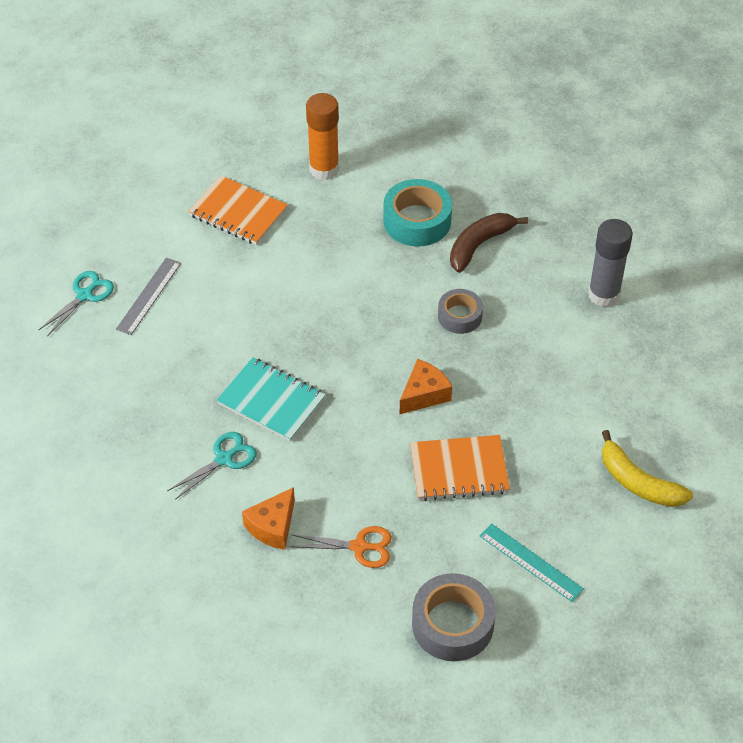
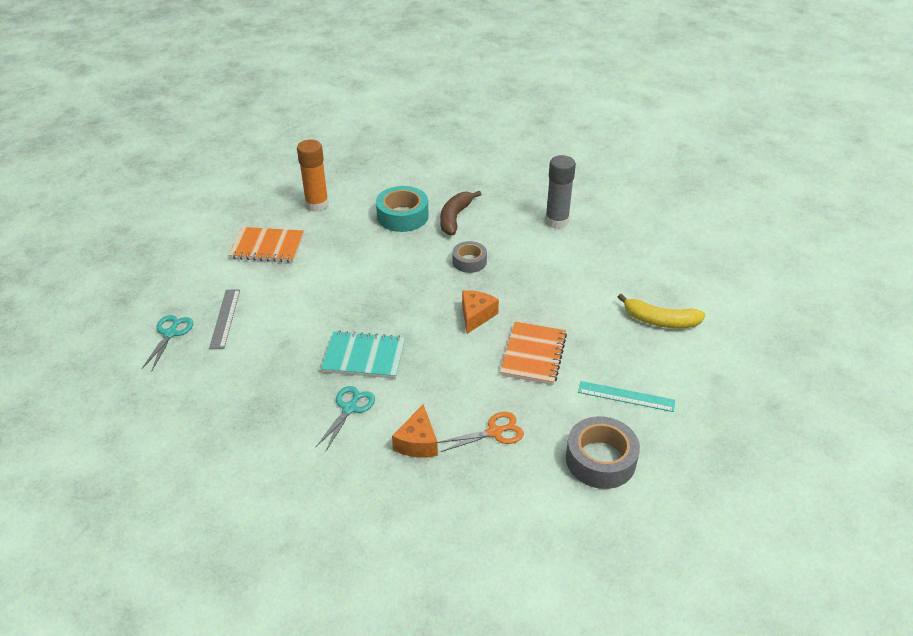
camera: 25 degrees left, 10 degrees down
(459, 469) = (533, 355): orange notebook -> orange notebook turned 45 degrees counterclockwise

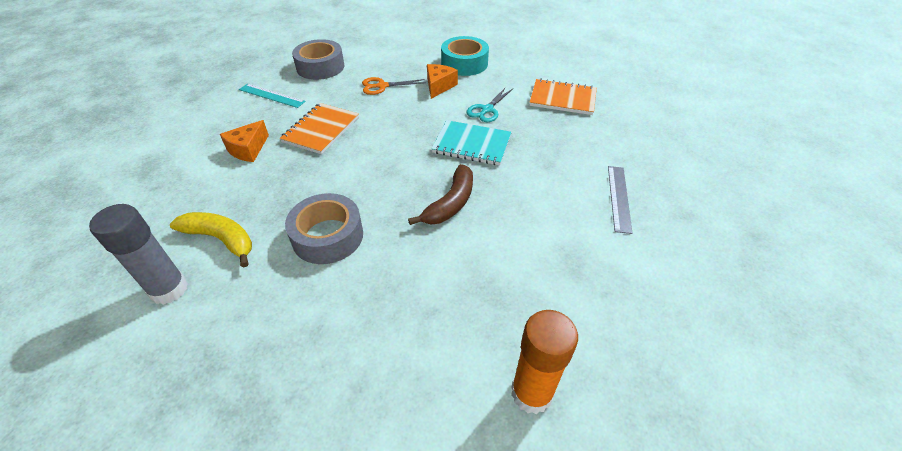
camera: 170 degrees left, 5 degrees up
(170, 333) = (671, 188): turquoise scissors -> none
(267, 247) = (598, 300): orange notebook -> orange notebook (562, 99)
(402, 216) = (389, 338): turquoise tape -> turquoise tape (464, 63)
(455, 218) = (310, 321): brown banana -> brown banana (451, 203)
(469, 261) = (328, 236): grey tape -> grey tape, size x1.60
(476, 316) = (353, 169): orange cheese -> orange cheese (248, 149)
(660, 321) = (184, 144): yellow banana -> yellow banana (221, 239)

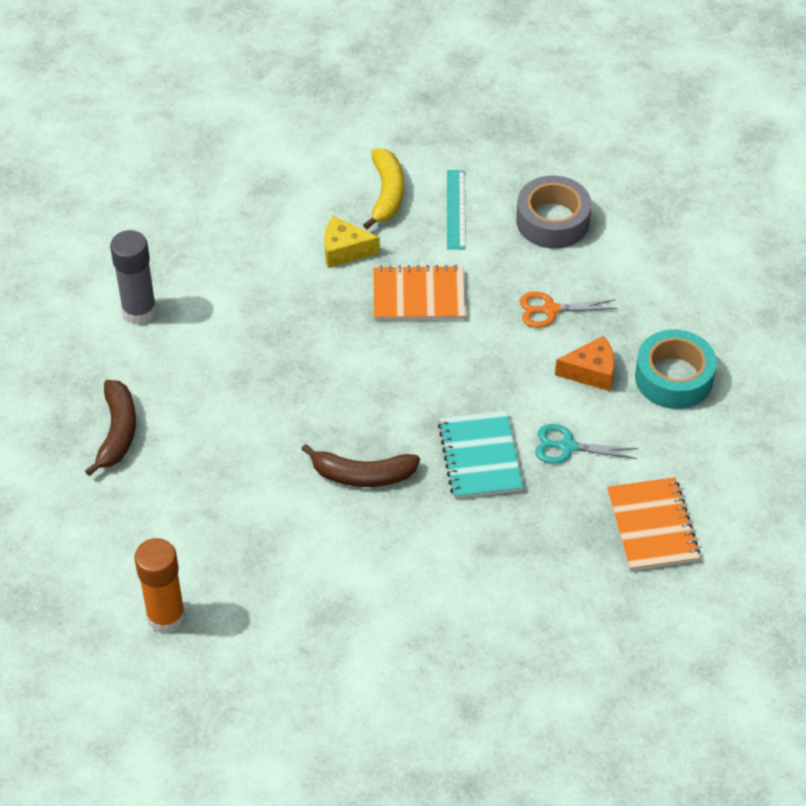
camera: 65 degrees right, 5 degrees up
(221, 239) = (210, 311): yellow banana -> yellow banana (387, 194)
(248, 149) = (344, 250): orange cheese -> yellow cheese
(286, 357) = (117, 432): none -> brown banana
(328, 236) = (258, 391): grey tape -> none
(382, 86) = (550, 310): orange scissors -> orange scissors turned 60 degrees counterclockwise
(619, 198) = (463, 636): grey ruler -> none

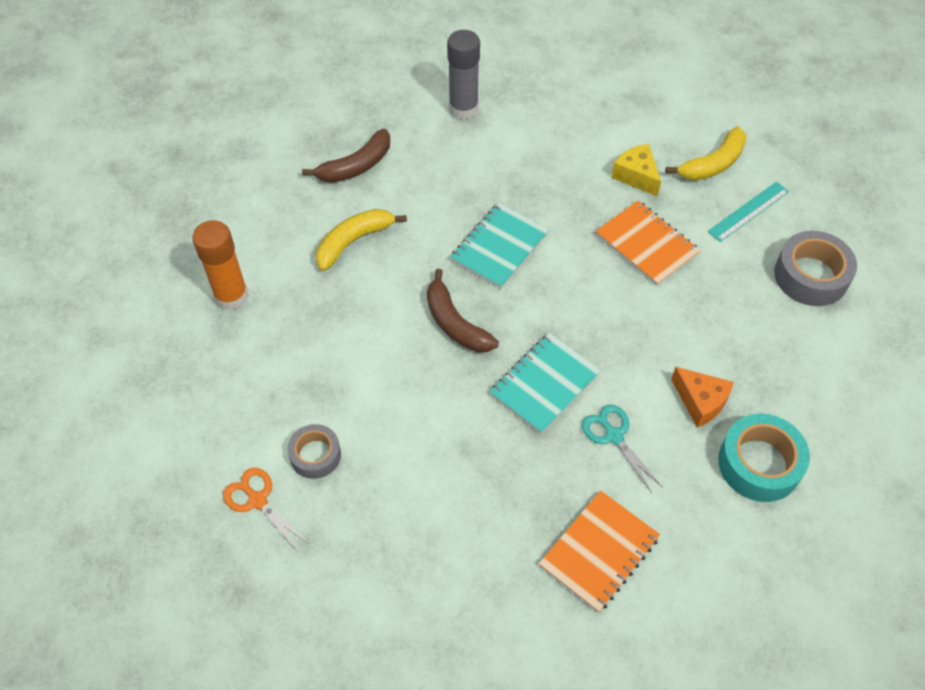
camera: 50 degrees right, 5 degrees up
(201, 489) = (353, 241): none -> yellow banana
(318, 392) = (499, 247): none -> turquoise notebook
(393, 655) = (315, 455): none -> grey tape
(550, 310) = (727, 333): orange scissors -> orange scissors (257, 500)

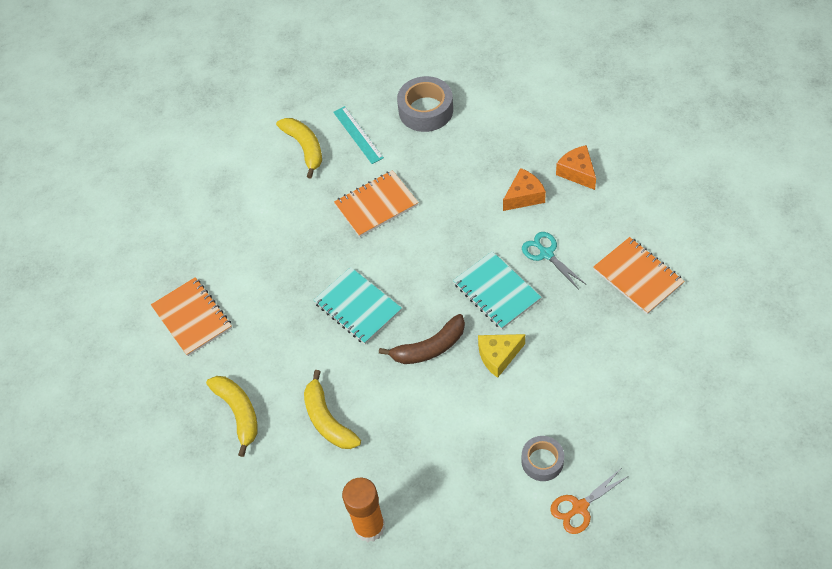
camera: 75 degrees left, 0 degrees up
(356, 166) = (238, 413): brown banana -> yellow banana
(463, 109) = (192, 318): grey glue stick -> orange notebook
(614, 436) = (546, 254): turquoise scissors -> turquoise scissors turned 75 degrees clockwise
(636, 176) = (304, 200): yellow cheese -> yellow cheese (498, 356)
(759, 464) = (577, 172): turquoise tape -> orange cheese

